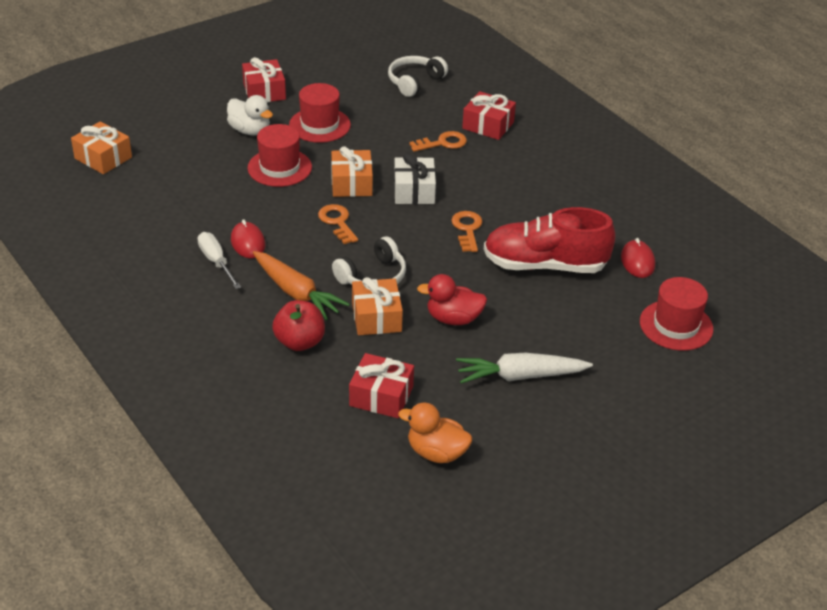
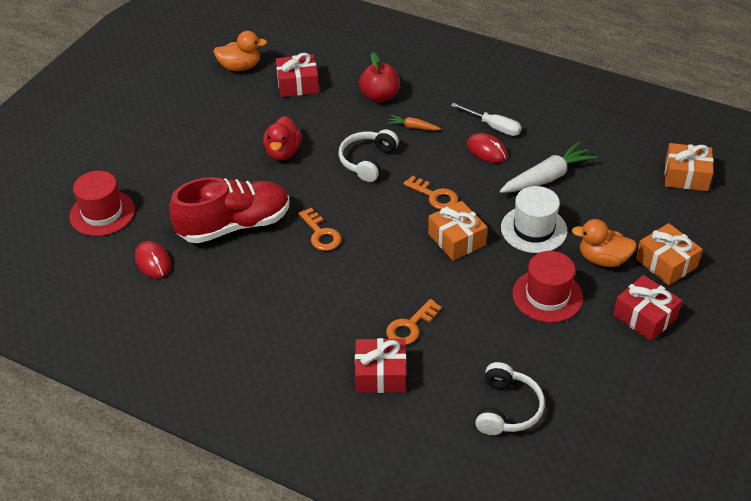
camera: 155 degrees right, 5 degrees up
(250, 130) = (602, 259): white duck -> orange duck
(279, 167) = (533, 229): red hat -> white hat
(296, 293) = (413, 127): orange carrot -> orange carrot, size x0.51
(376, 317) = (340, 132): orange gift -> orange gift (666, 263)
(414, 191) = (395, 255): white gift -> none
(453, 319) = (283, 152): red duck -> red duck turned 120 degrees clockwise
(520, 376) = (210, 130): white carrot -> white carrot (546, 177)

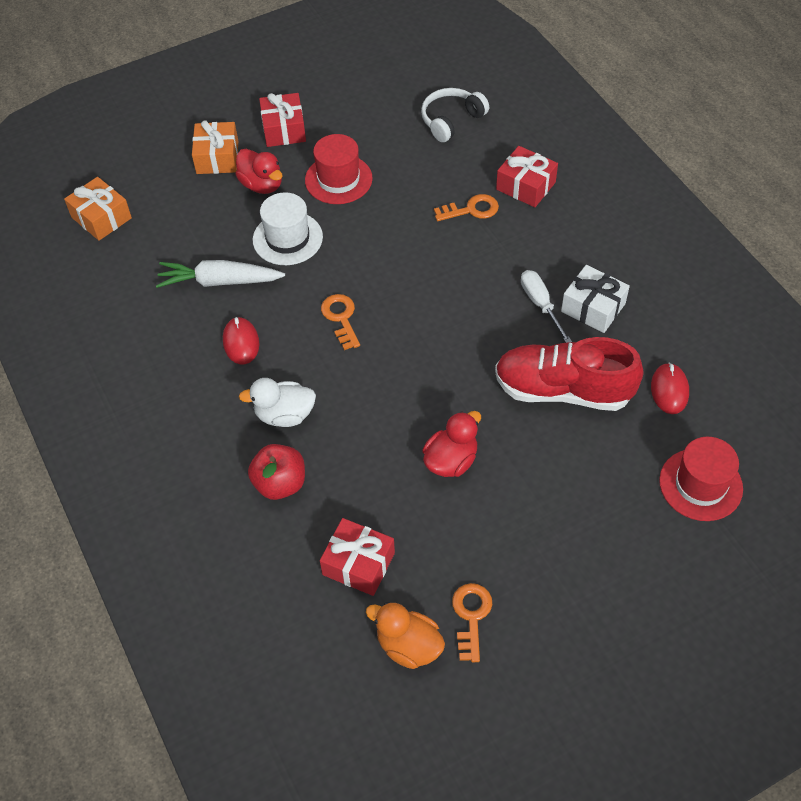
camera: 145 degrees left, 10 degrees up
(248, 294) = (593, 307): none -> white gift
(321, 234) = (483, 335): orange key -> orange key (471, 616)
(367, 161) = (370, 396): white headphones -> none
(413, 127) = (284, 415): orange carrot -> white duck
(456, 239) = (363, 264): orange gift -> none
(493, 127) = (204, 367): white screwdriver -> white screwdriver (540, 304)
(602, 259) = (262, 185): orange duck -> red duck

